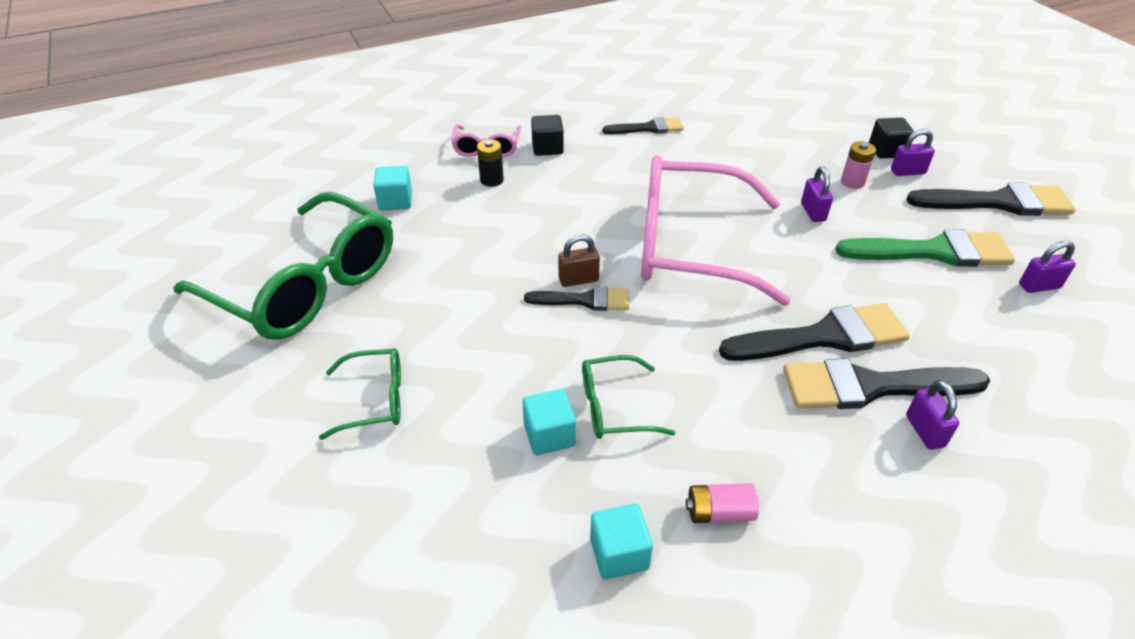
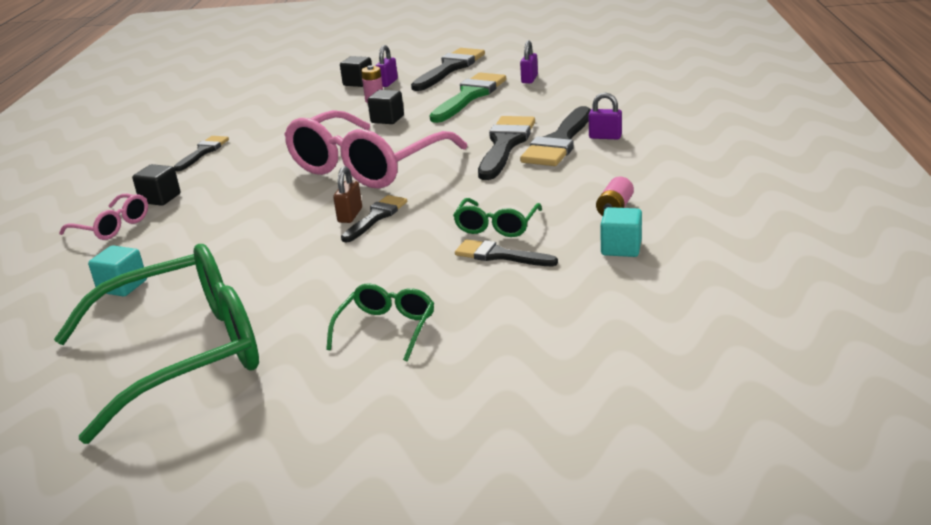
camera: 60 degrees left, 15 degrees down
(491, 180) = (166, 232): black battery -> none
(549, 435) = (499, 255): turquoise cube -> black brush
(813, 212) = (387, 119): purple padlock -> black cube

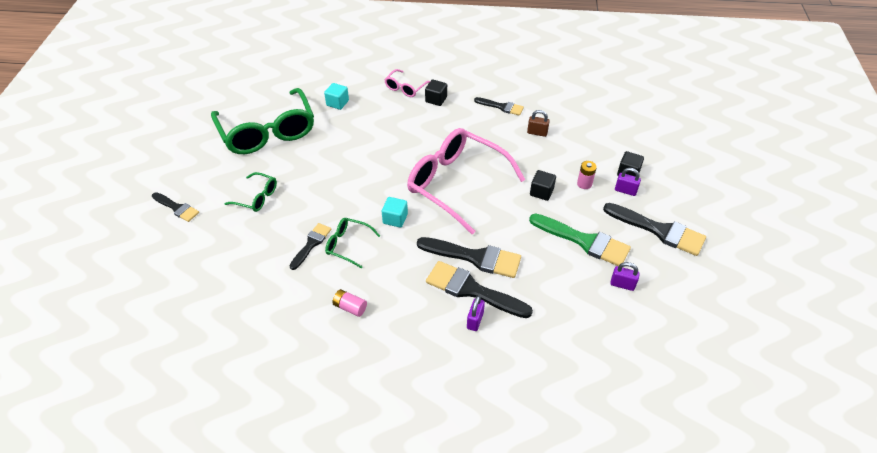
camera: 90 degrees right, 20 degrees up
(350, 215) = (386, 179): brown padlock -> brown padlock (537, 133)
(376, 217) = (380, 190): black brush -> black brush (177, 208)
(621, 248) = (297, 302): turquoise cube -> turquoise cube (395, 219)

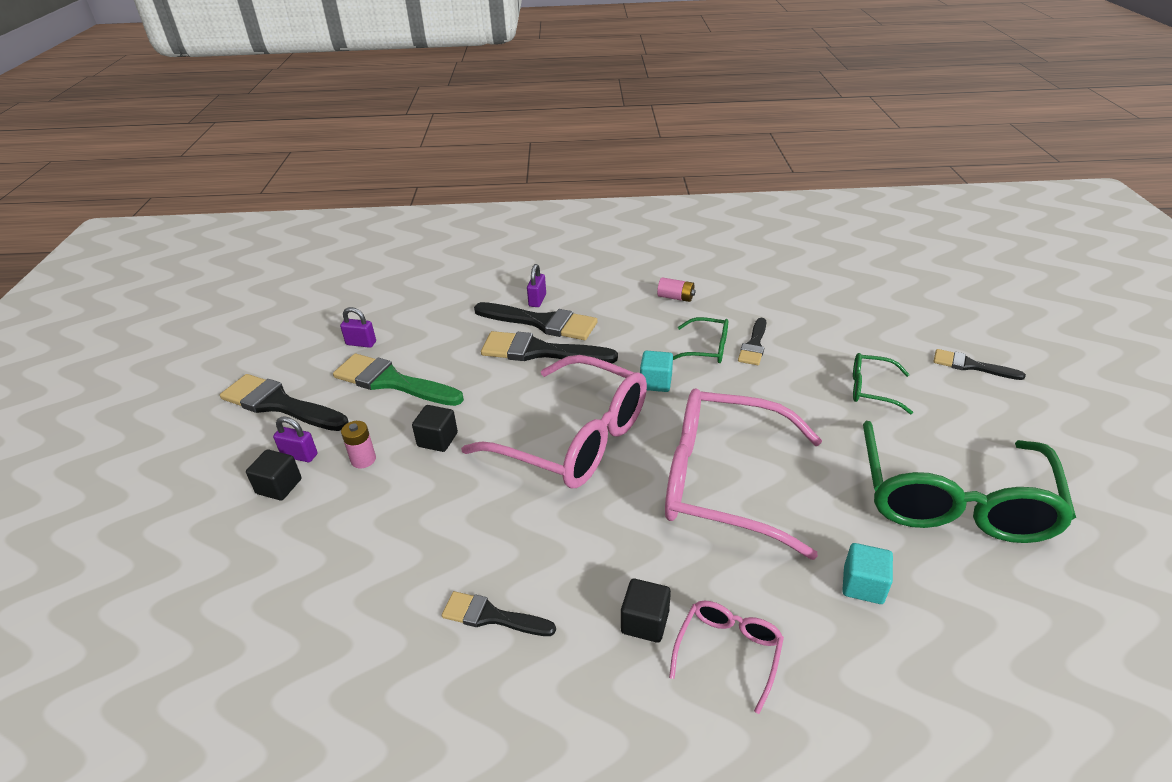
camera: 175 degrees right, 10 degrees down
(267, 131) = (952, 498): green glasses -> green glasses turned 135 degrees counterclockwise
(378, 150) = (724, 482): none -> pink glasses
(537, 133) = (423, 553): brown padlock -> none

